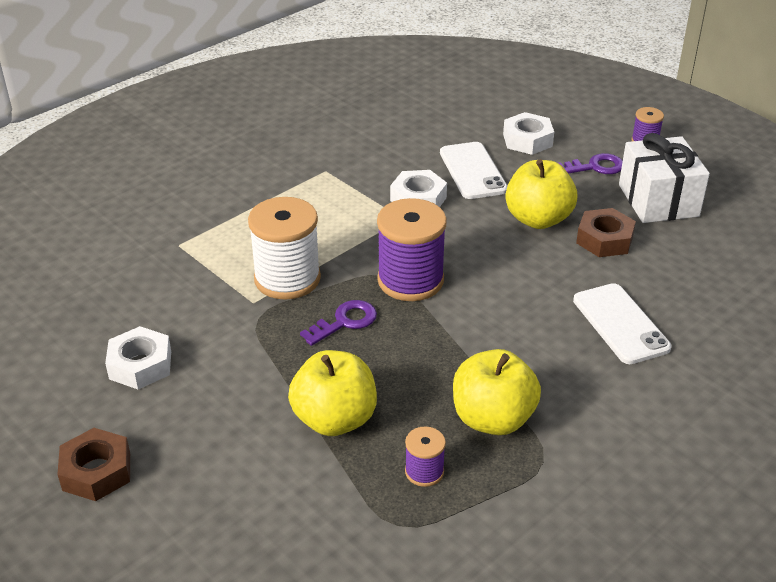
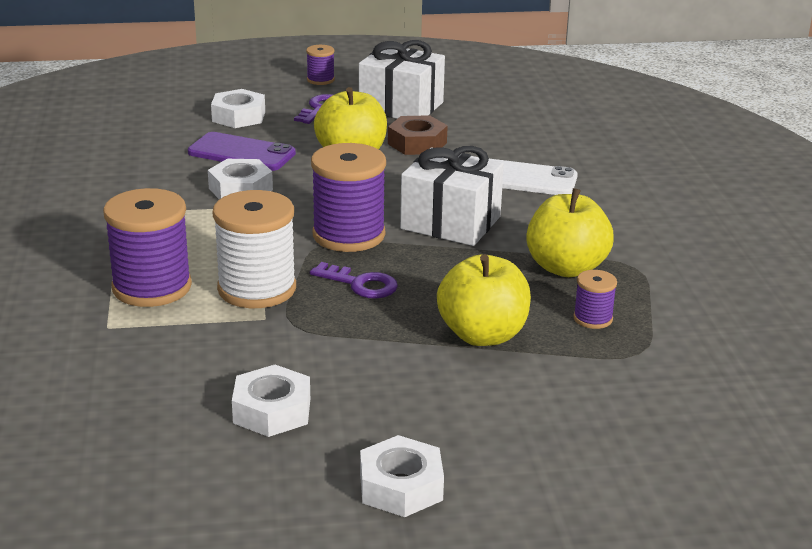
camera: 55 degrees left, 10 degrees down
(97, 471) = (401, 486): brown nut -> white nut
(243, 235) = (152, 287): none -> purple spool
(345, 322) = (360, 284): purple key -> purple key turned 120 degrees clockwise
(472, 171) = (241, 153): white phone -> purple phone
(492, 320) = (450, 223): none -> white gift

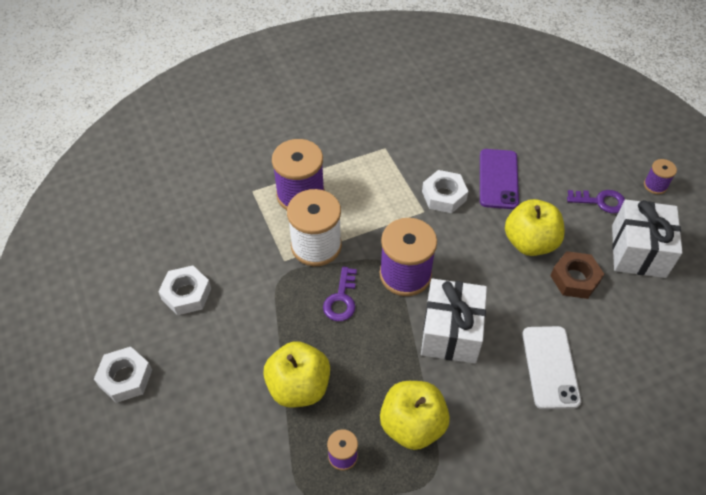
camera: 75 degrees right, 25 degrees up
(239, 116) = (556, 158): white nut -> none

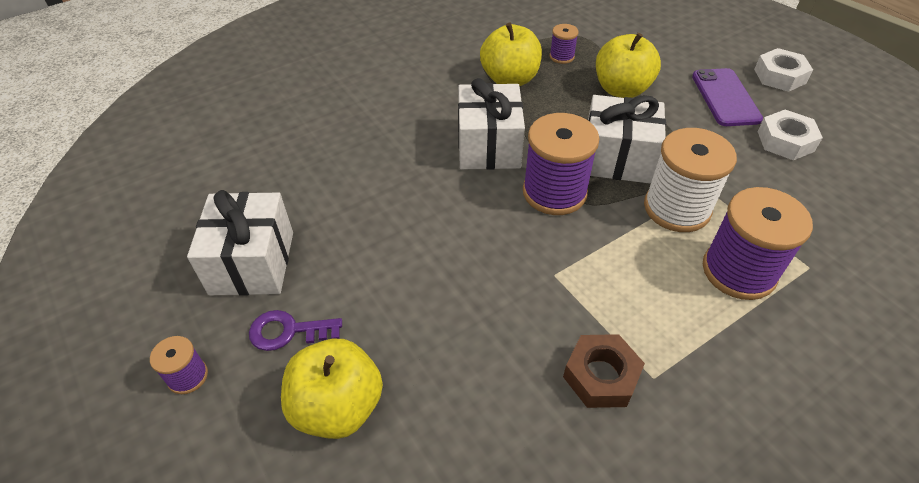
camera: 170 degrees right, 5 degrees down
(341, 299) = (617, 159): purple key -> white gift
(444, 196) = (531, 303): white nut -> none
(498, 179) = (451, 346): purple phone -> purple phone (725, 97)
(530, 242) = (401, 252): yellow apple -> yellow apple (338, 407)
(550, 367) = (383, 132): white phone -> none
(575, 279) = (345, 216): brown nut -> brown nut (601, 376)

